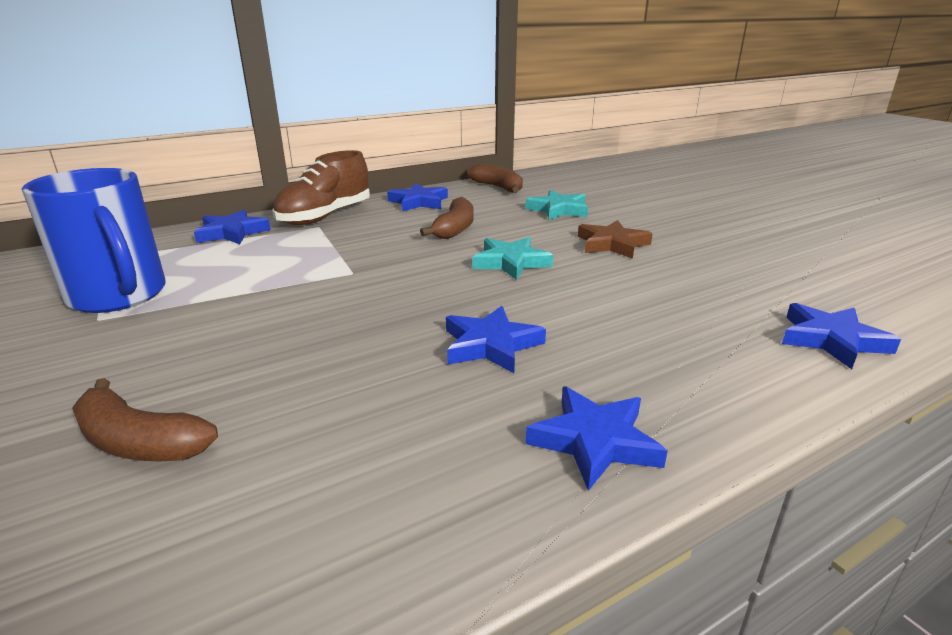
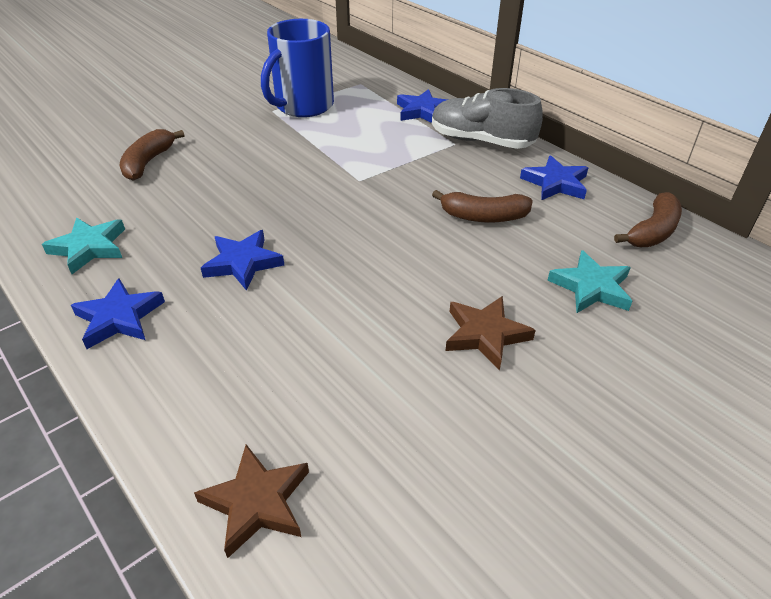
camera: 80 degrees right, 15 degrees up
(325, 216) = (481, 141): brown shoe -> grey shoe
(511, 262) = (405, 261): turquoise star -> turquoise star (89, 248)
(831, 340) = (257, 502): blue star -> brown star

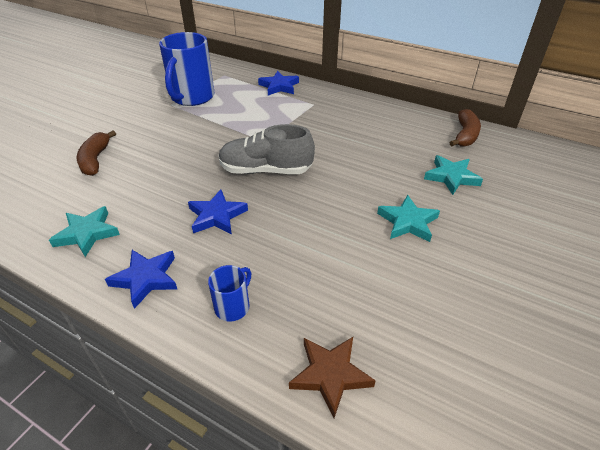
camera: 20 degrees left, 0 degrees up
(194, 380) = (233, 306): none -> blue mug
(481, 141) = (329, 99): grey shoe -> grey shoe (266, 170)
(483, 217) = (361, 148): brown banana -> none
(485, 334) = (408, 222): brown star -> turquoise star
(555, 183) = (392, 117): blue star -> none

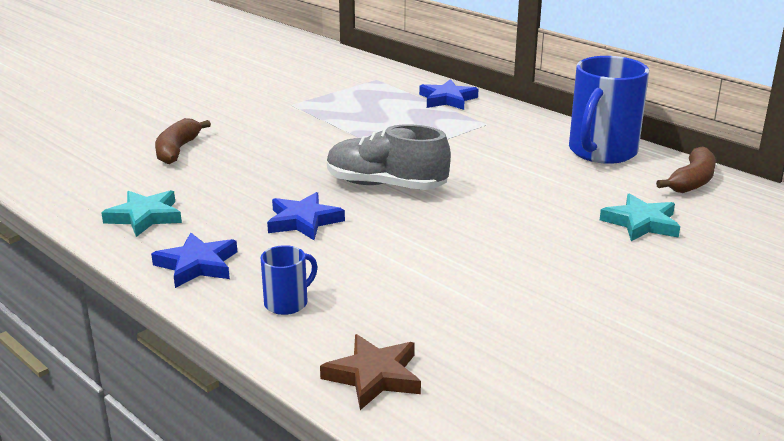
camera: 15 degrees right, 15 degrees down
(192, 97) = (322, 99): blue mug -> blue mug (601, 152)
(408, 222) = (550, 259): turquoise star -> none

